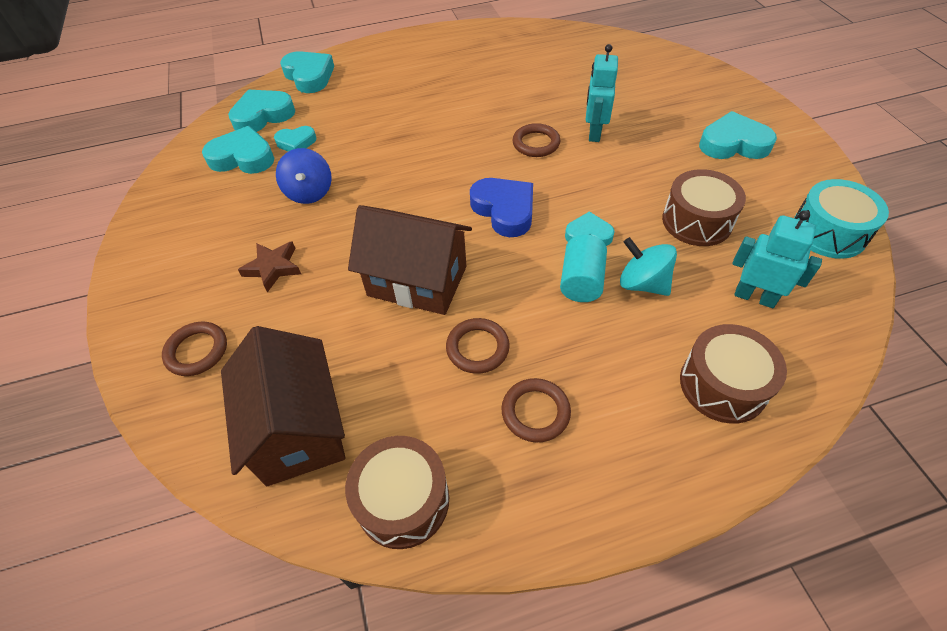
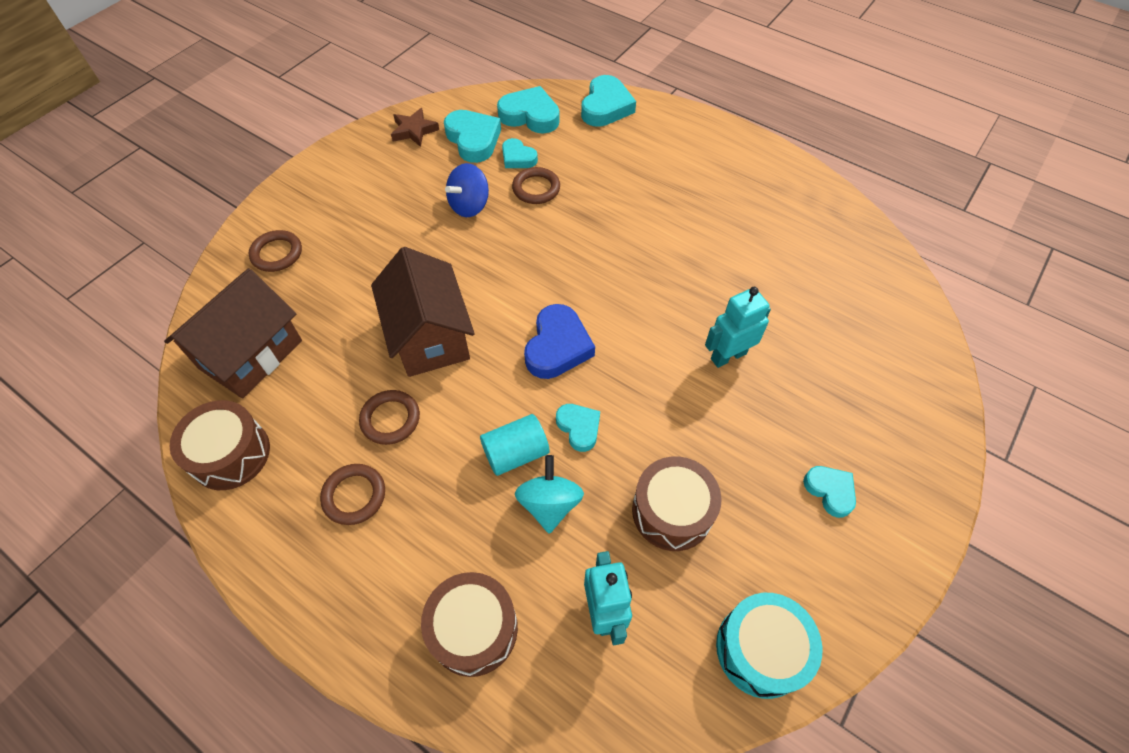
camera: 50 degrees right, 5 degrees up
(273, 268) = (377, 240): brown star -> brown star (414, 131)
(536, 143) = (667, 318): brown ring -> brown ring (536, 188)
(733, 144) = (830, 491): turquoise heart -> turquoise heart, size x0.60

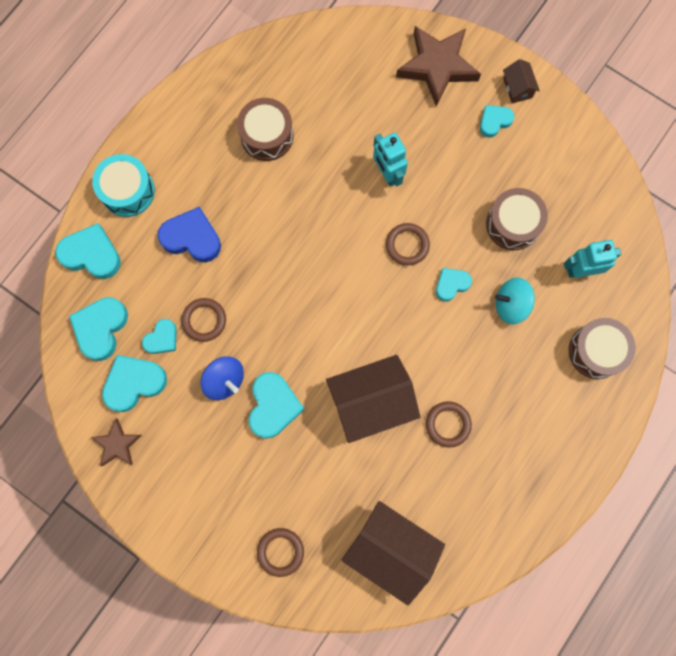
camera: 90 degrees left, 20 degrees up
(230, 454) = (481, 543): brown drum -> brown drum (267, 136)
(354, 496) = (510, 442): brown ring -> brown ring (407, 245)
(436, 246) = (273, 406): none -> turquoise heart
(516, 453) = (473, 329): turquoise cylinder -> none
(557, 346) = (380, 300): blue heart -> blue heart (192, 238)
(761, 649) = (597, 180): turquoise drum -> turquoise drum (127, 191)
(893, 527) = (517, 88): none -> brown house
(898, 417) = (437, 67): none -> brown star

